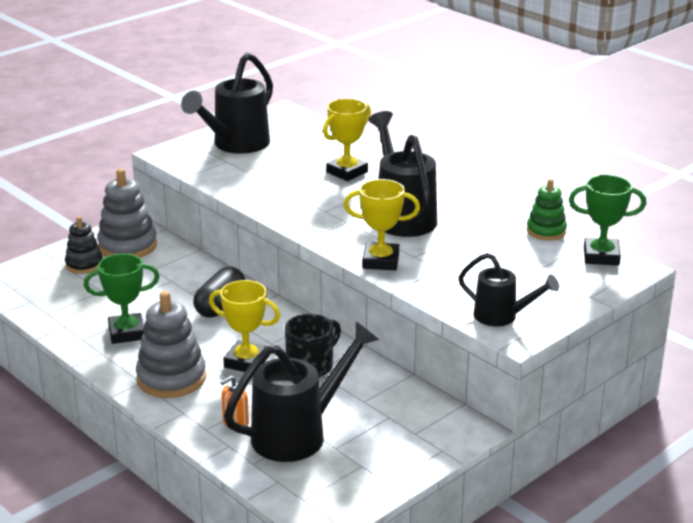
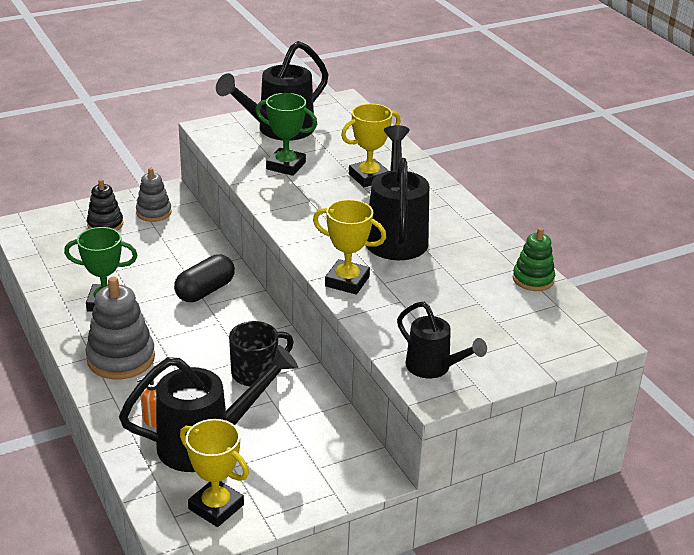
camera: 15 degrees right, 5 degrees up
(127, 246) = (154, 212): grey stacking toy -> grey stacking toy, size x0.62
(246, 362) = (198, 355): yellow trophy -> yellow trophy (216, 507)
(601, 256) = (575, 319): green trophy -> green trophy (286, 166)

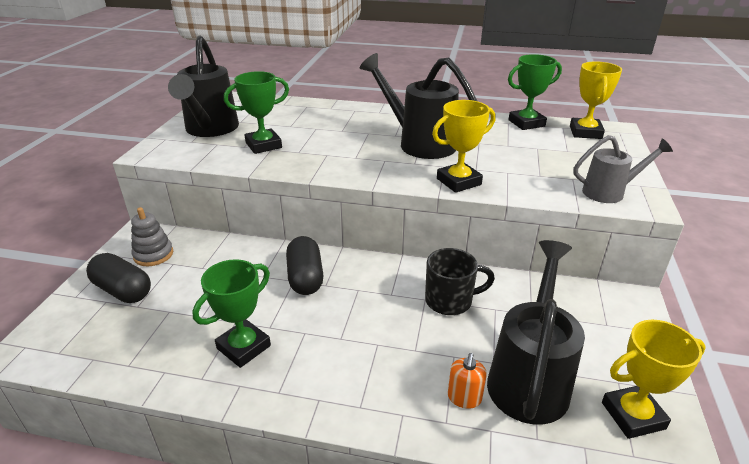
camera: 50 degrees left, 0 degrees up
(105, 224) = (123, 290): black stacking toy -> black capsule
(121, 358) = (345, 378): grey stacking toy -> none
(256, 373) = (450, 301): black mug -> black mug turned 75 degrees clockwise
(368, 177) = (330, 124): yellow trophy -> yellow trophy (585, 132)
(433, 368) = (609, 192): black watering can -> grey watering can
(533, 279) = (526, 123): green stacking toy -> green trophy

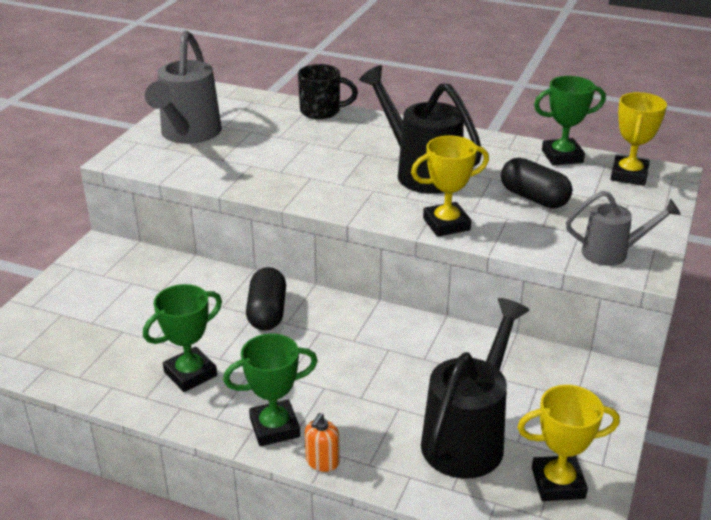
camera: 10 degrees right, 0 degrees up
(123, 290) = (79, 305): black capsule -> black capsule (534, 198)
(153, 255) = (112, 271): grey stacking toy -> none
(210, 130) = (188, 134): black watering can -> grey watering can
(263, 145) = (243, 159): green trophy -> green trophy (274, 427)
(450, 301) = (415, 354): black mug -> black mug (321, 111)
(464, 398) = (394, 446): orange soap dispenser -> orange soap dispenser (322, 462)

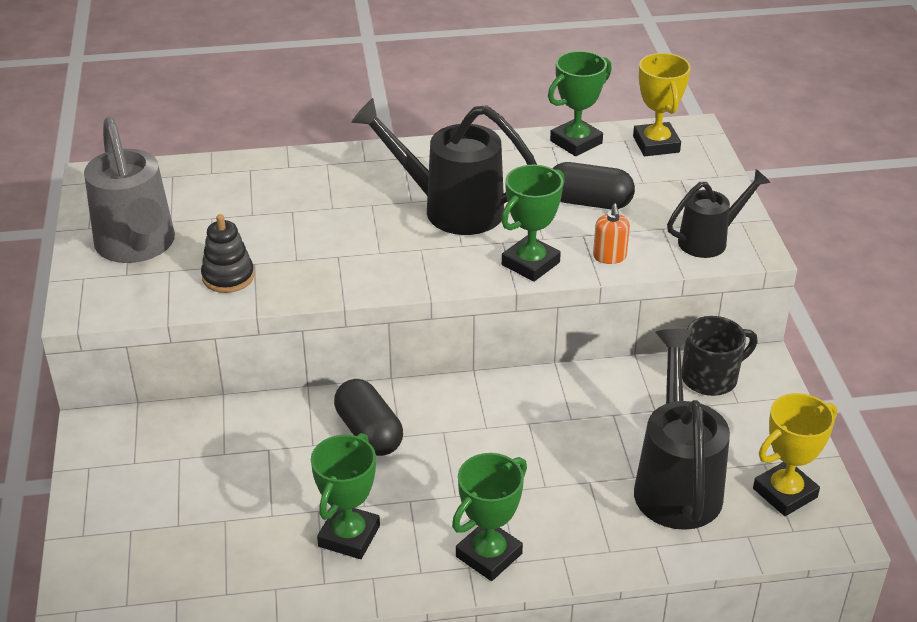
camera: 30 degrees left, 5 degrees up
(225, 168) = (228, 277): none -> black stacking toy
(321, 111) = (270, 164): black mug -> black mug (711, 378)
(322, 462) = (565, 569): orange soap dispenser -> orange soap dispenser (609, 257)
(446, 224) = (530, 263): yellow trophy -> green trophy
(612, 253) = (709, 240): grey watering can -> black watering can

